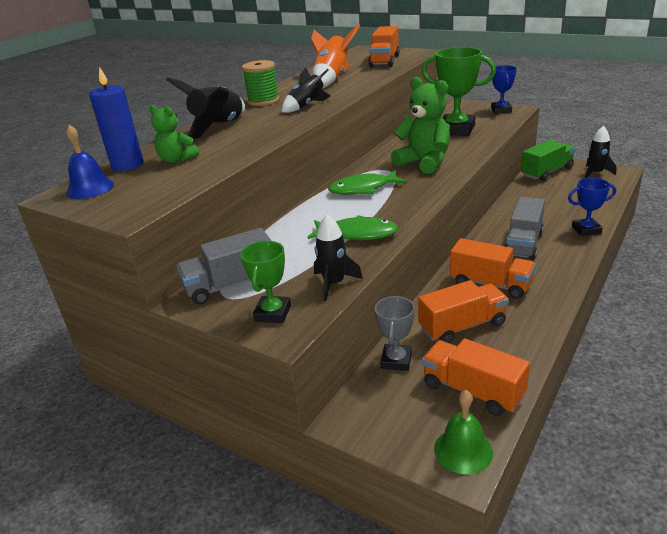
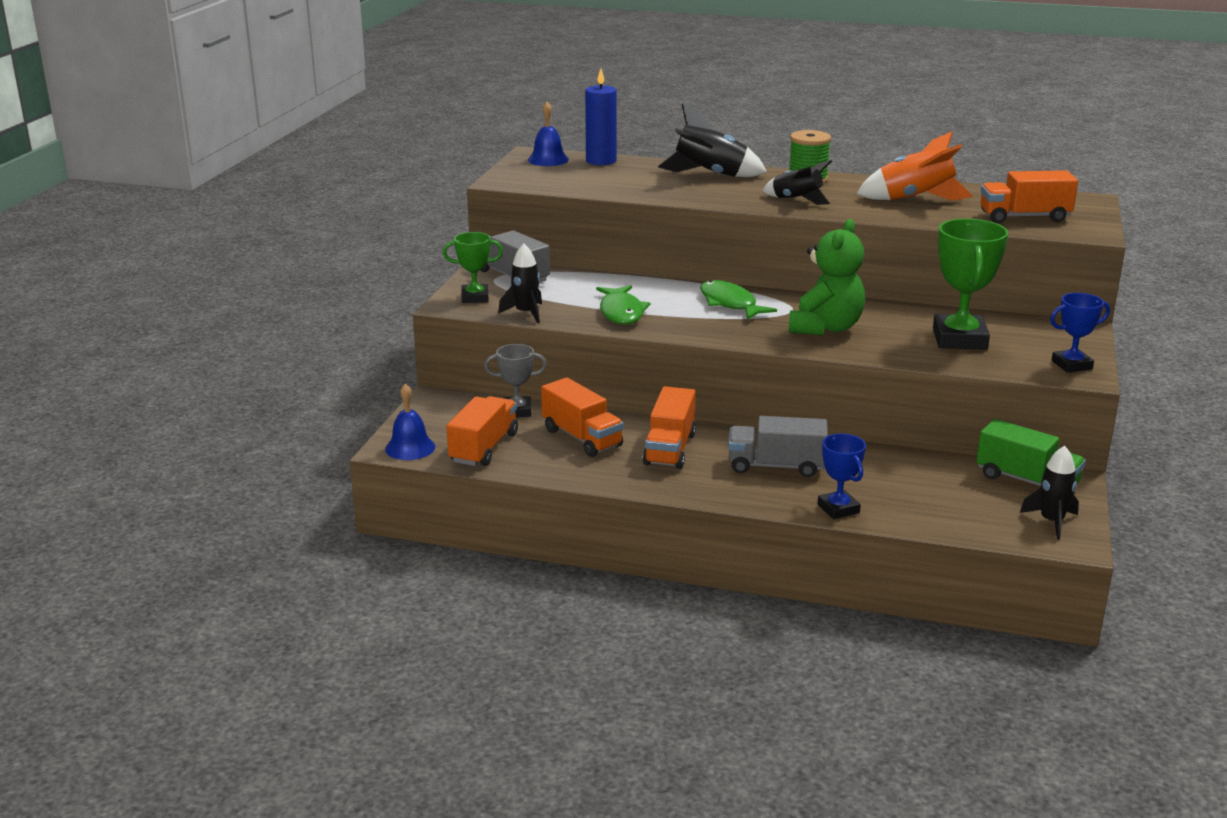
camera: 70 degrees right, 5 degrees down
(177, 160) = (618, 174): green teddy bear -> none
(463, 450) = (410, 448): green bell -> blue bell

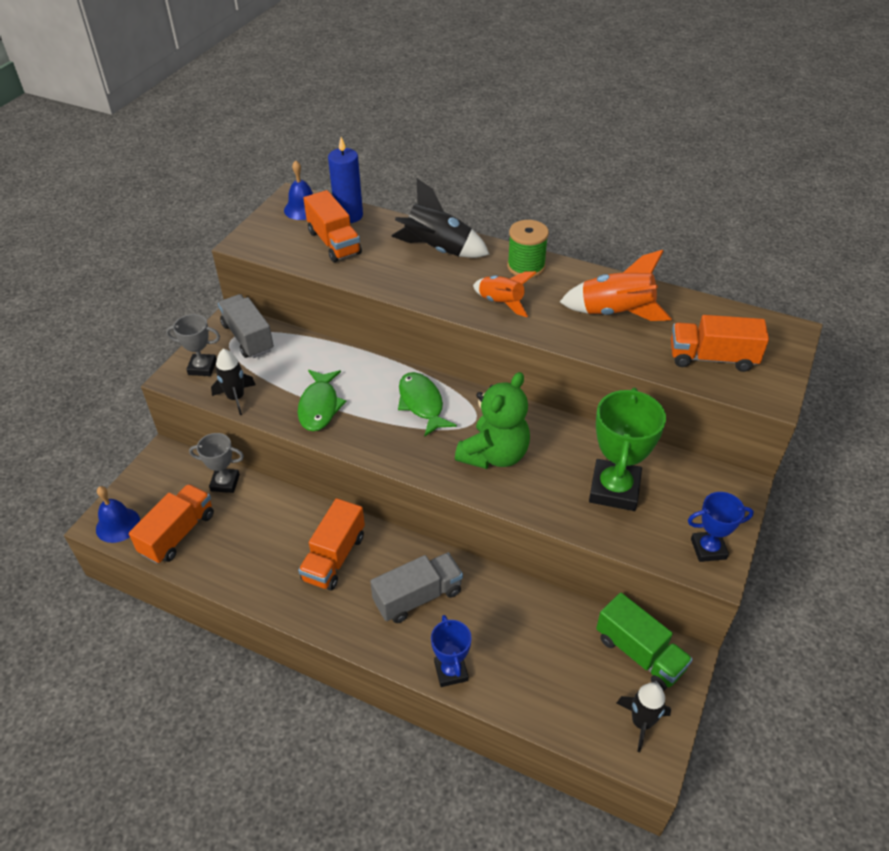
camera: 10 degrees right, 20 degrees up
(475, 297) = (202, 367): green trophy -> grey trophy
(582, 438) = (265, 530): orange truck -> orange truck (334, 242)
(776, 466) = (418, 597): grey truck -> grey truck turned 135 degrees clockwise
(796, 200) = (501, 303): black rocket -> orange rocket

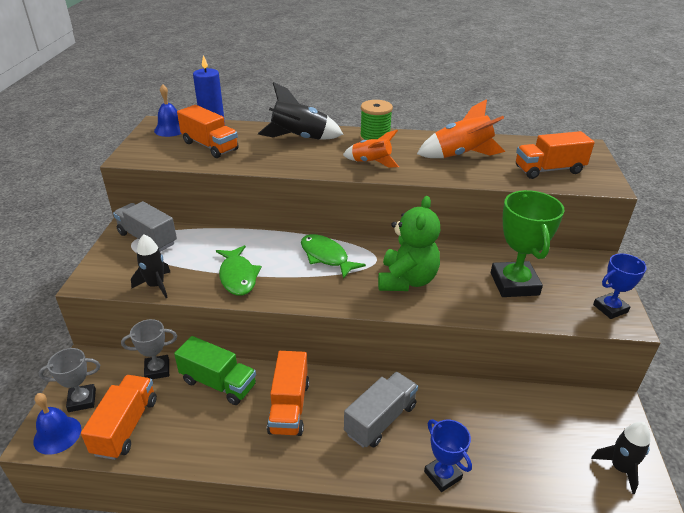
camera: 20 degrees left, 10 degrees down
(202, 367) = (113, 268): grey trophy -> grey trophy (82, 400)
(639, 653) = (583, 412): green truck -> green truck (218, 383)

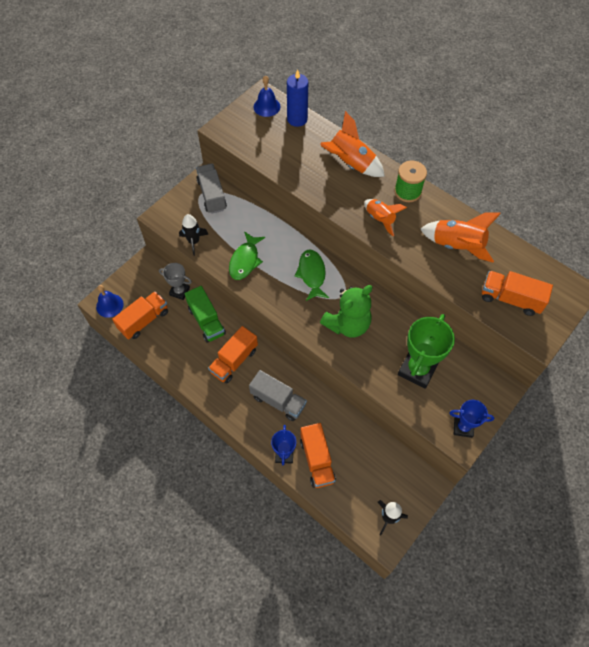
camera: 35 degrees right, 25 degrees up
(82, 400) = (131, 289): grey trophy -> none
(210, 146) = (280, 141): orange truck -> orange truck (317, 460)
(299, 138) = (350, 164): black rocket -> orange rocket
(380, 419) = (278, 401): grey truck -> grey truck turned 45 degrees clockwise

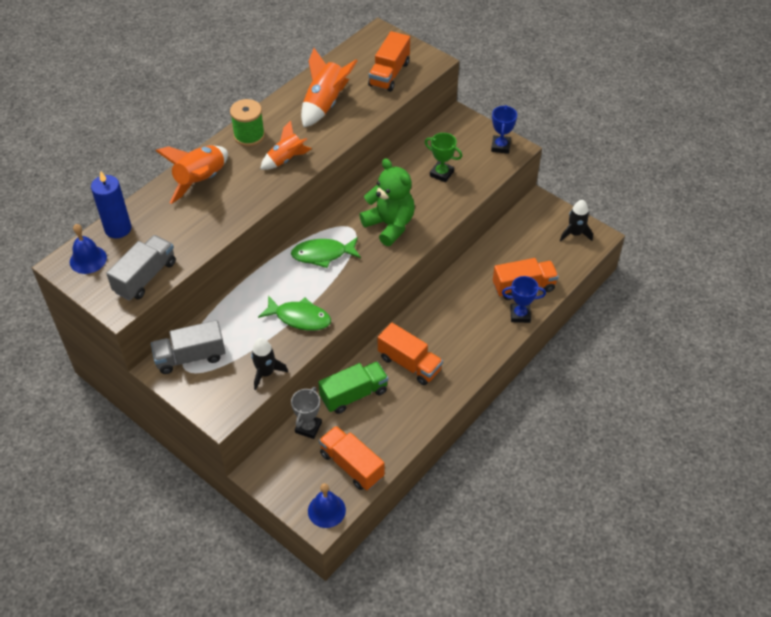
camera: 90 degrees left, 10 degrees down
(278, 401) = (458, 321): grey truck -> grey truck (145, 277)
(417, 369) = (441, 173): green trophy -> green trophy, size x0.58

